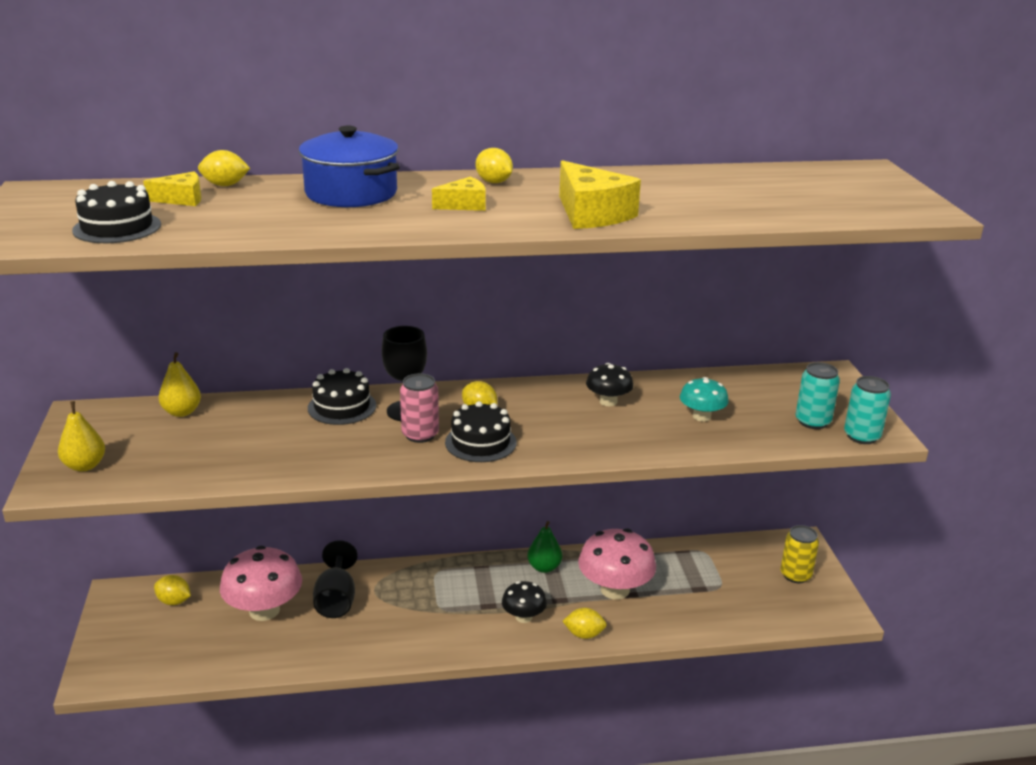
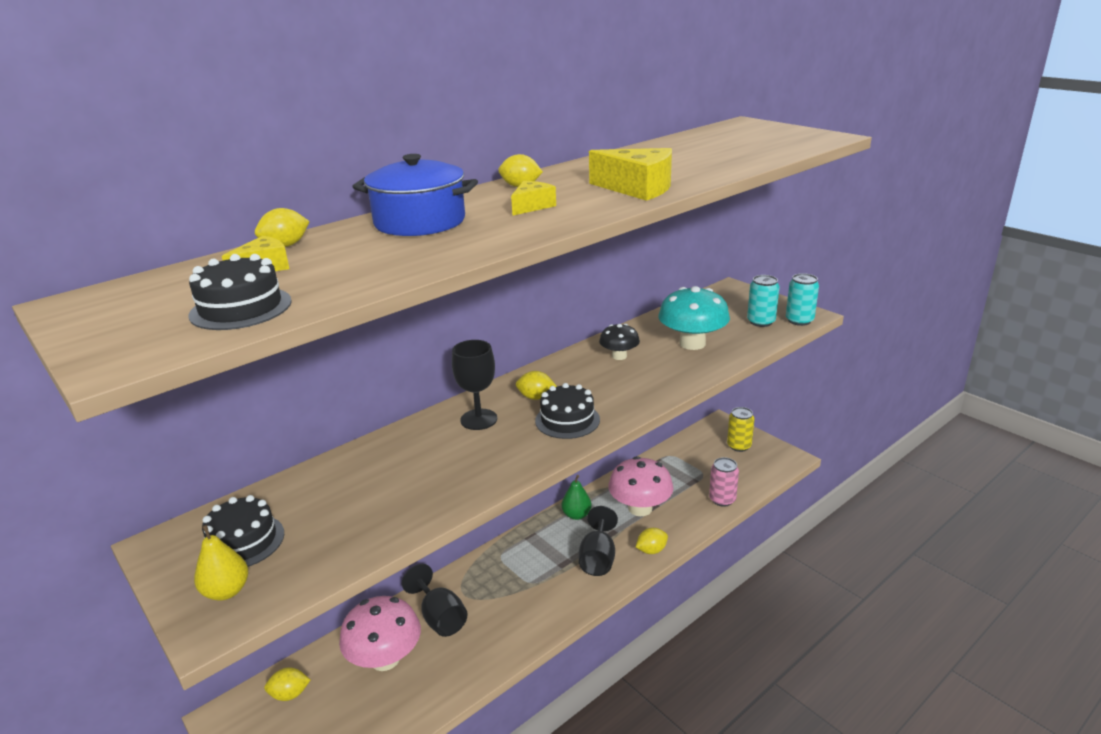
camera: 30 degrees left, 0 degrees up
(182, 412) = (272, 499): yellow pear -> none
(342, 407) = (420, 437): black cake -> black cake (243, 541)
(420, 435) = (513, 433): pink can -> pink can (722, 499)
(523, 617) = (598, 558): black mushroom -> black goblet
(701, 416) = (692, 343): turquoise mushroom -> turquoise mushroom, size x1.77

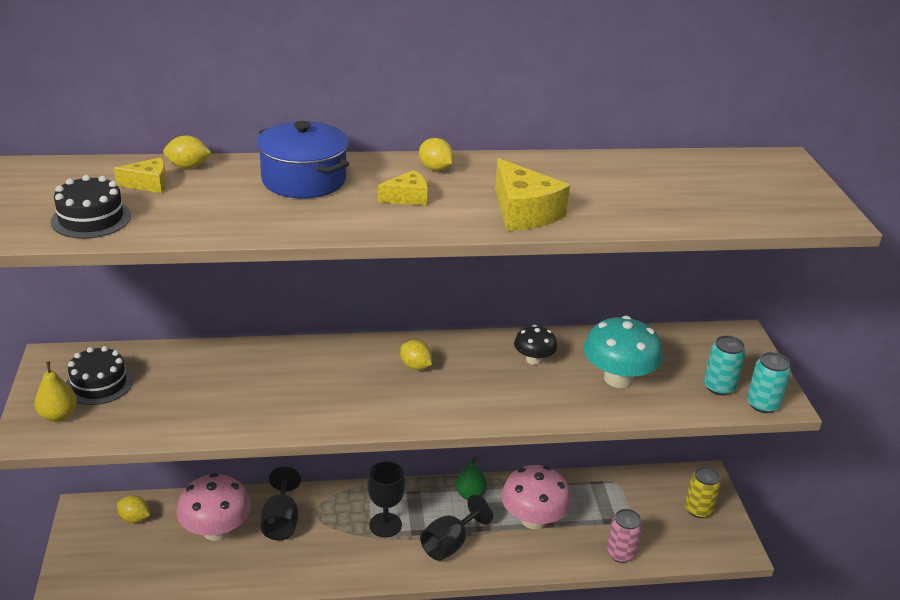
camera: 30 degrees right, 5 degrees up
(479, 419) = (349, 365): black goblet -> black goblet (385, 525)
(567, 420) = (416, 401): black cake -> none
(651, 550) = (503, 563): yellow lemon -> none

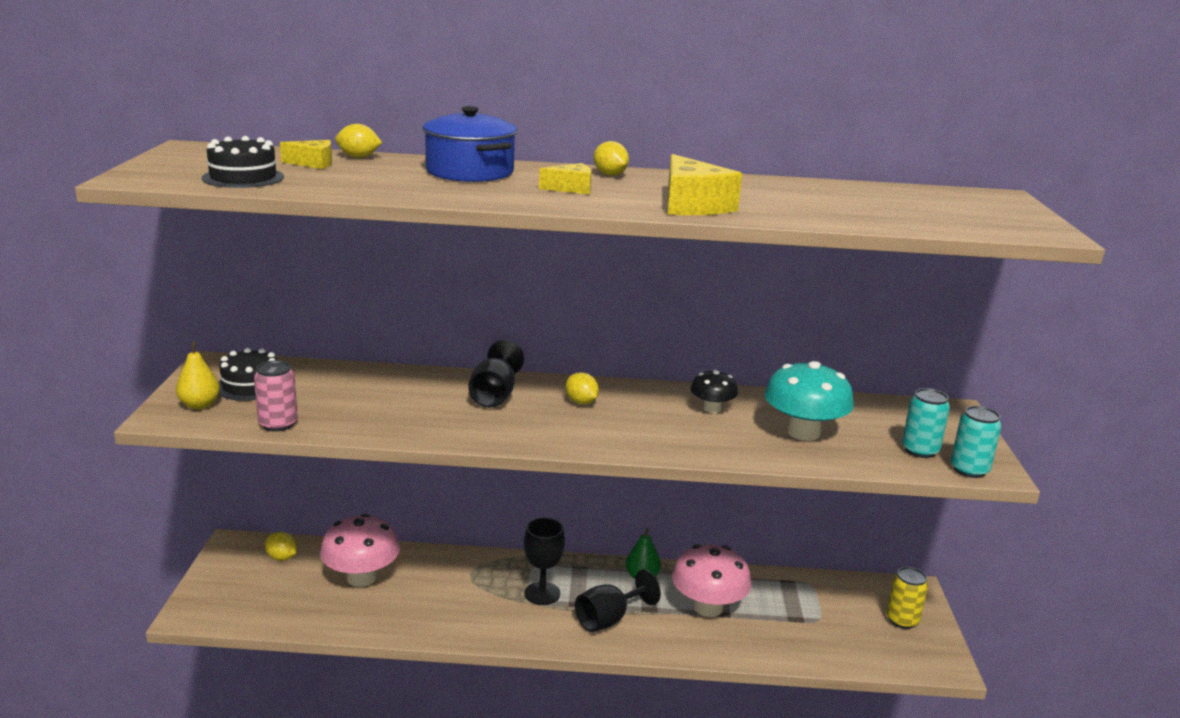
camera: 10 degrees right, 10 degrees down
(281, 521) = (431, 577): black goblet -> black goblet (494, 395)
(621, 553) = (803, 652): pink can -> pink can (278, 424)

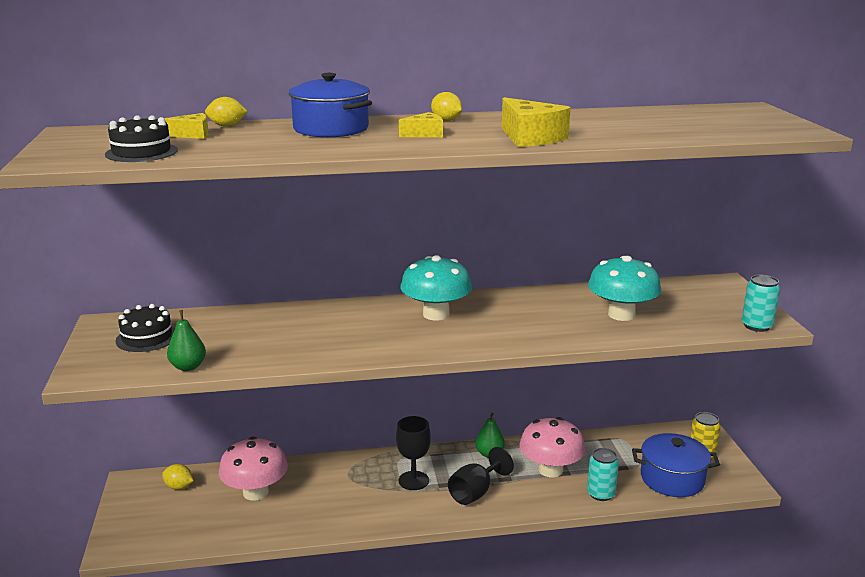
camera: 10 degrees left, 0 degrees up
(199, 405) = (109, 360): yellow pear -> none
(278, 424) = (188, 367): pink can -> green pear
(494, 395) = (362, 318): black goblet -> none
(581, 402) = (436, 314): yellow lemon -> turquoise mushroom
(712, 409) = (542, 305): black mushroom -> none
(854, 643) = (672, 479): none -> blue pot
(920, 450) = (714, 316): turquoise can -> turquoise can (600, 494)

